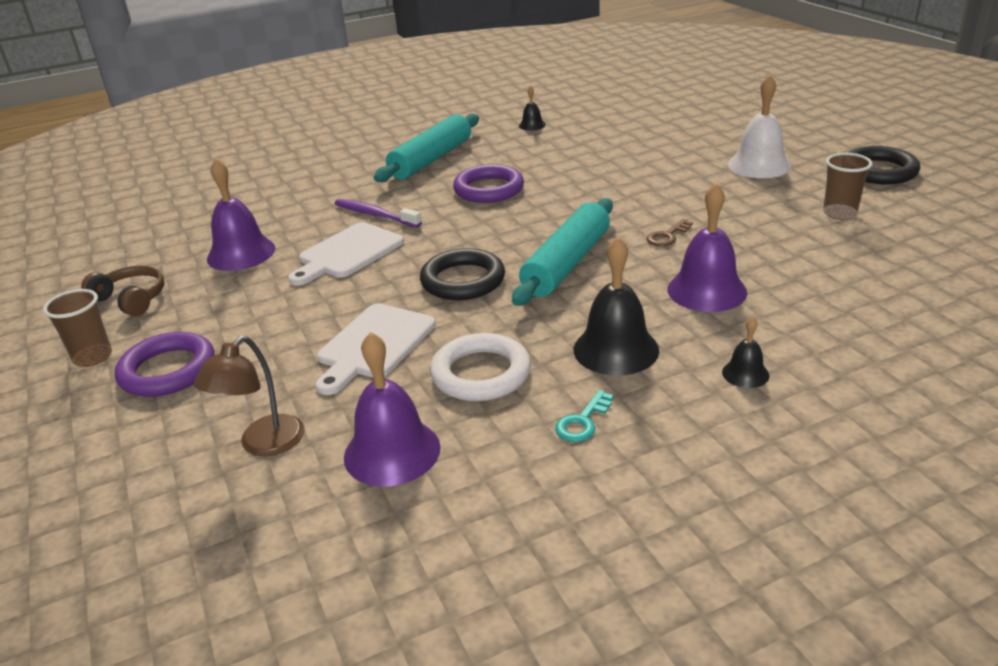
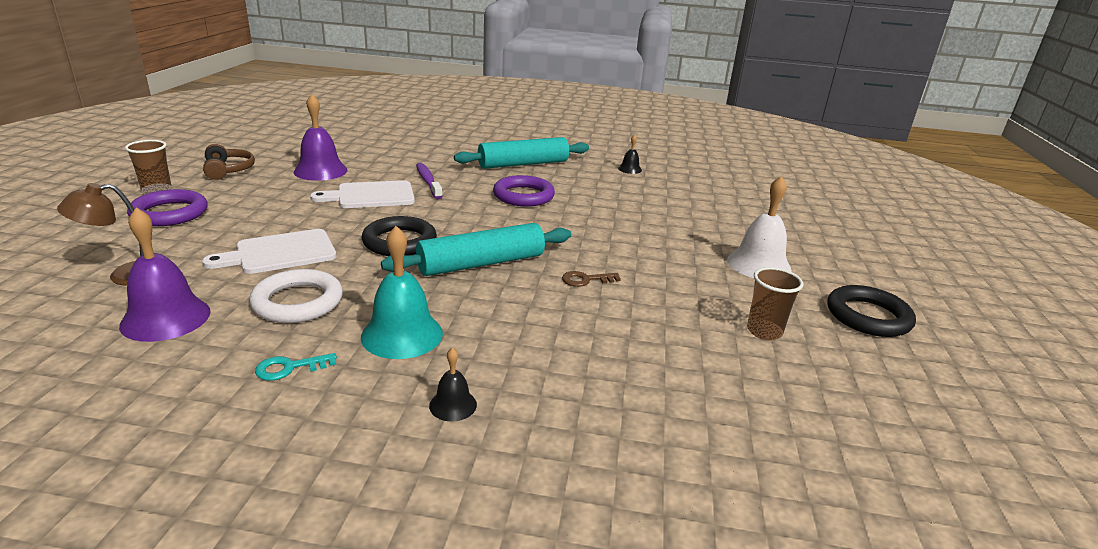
camera: 30 degrees right, 5 degrees down
(616, 349) = (402, 334): black bell -> turquoise bell
(707, 290) = (541, 331): purple bell -> none

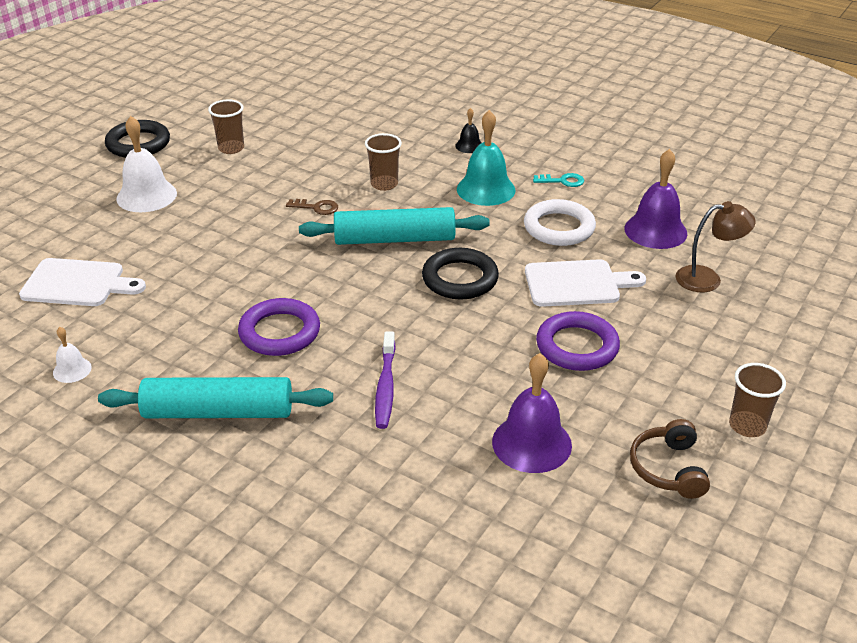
camera: 155 degrees left, 10 degrees up
(169, 213) = (708, 369): purple ring -> purple ring (577, 346)
(371, 195) = (471, 365): white cutting board -> white cutting board (78, 283)
(535, 318) = (384, 184): none -> brown cup
(629, 169) = (72, 370): black bell -> white bell

